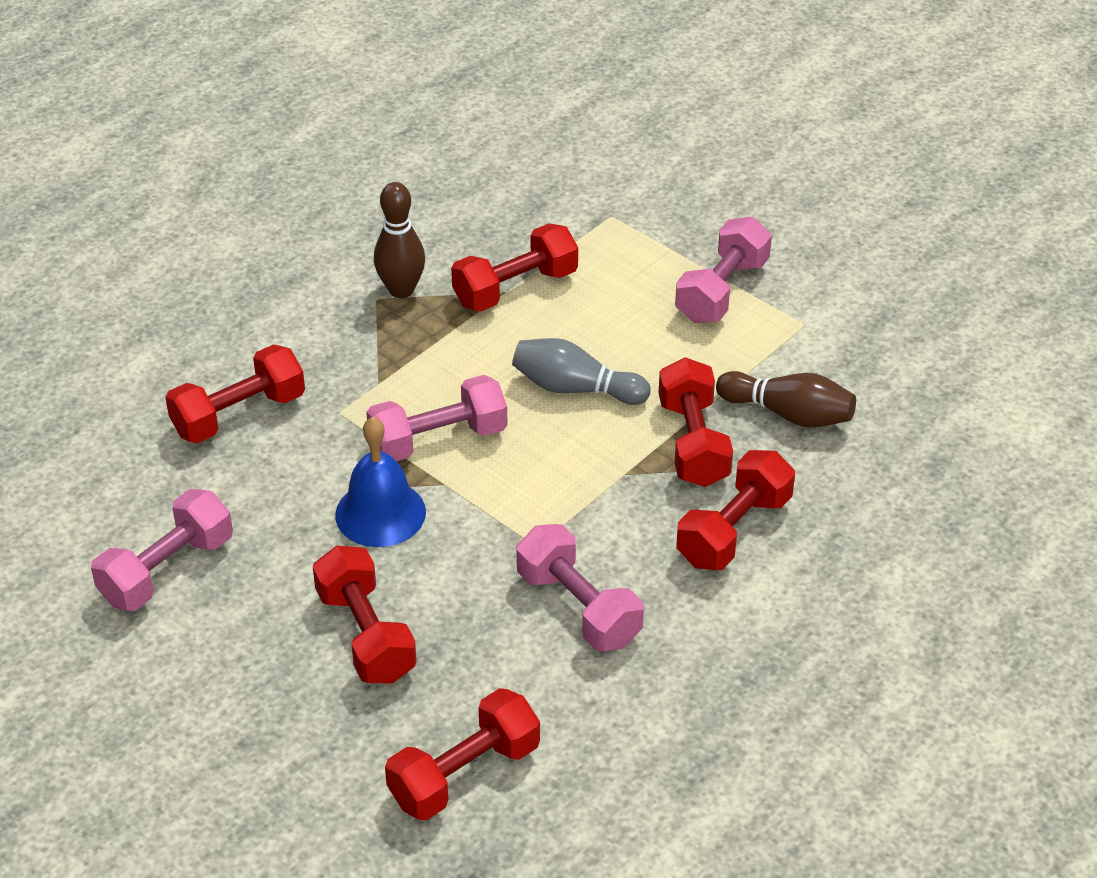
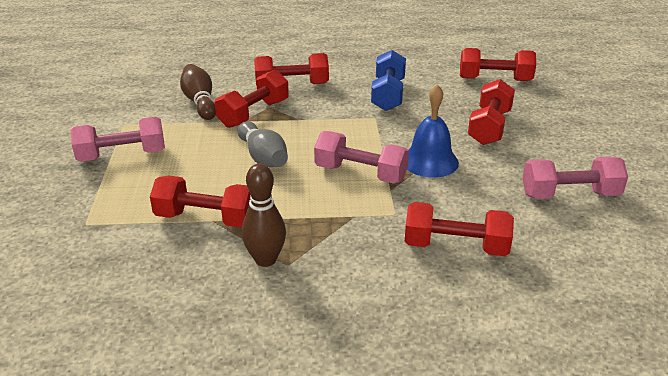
camera: 135 degrees left, 10 degrees down
(578, 607) = (388, 95): pink dumbbell -> blue dumbbell

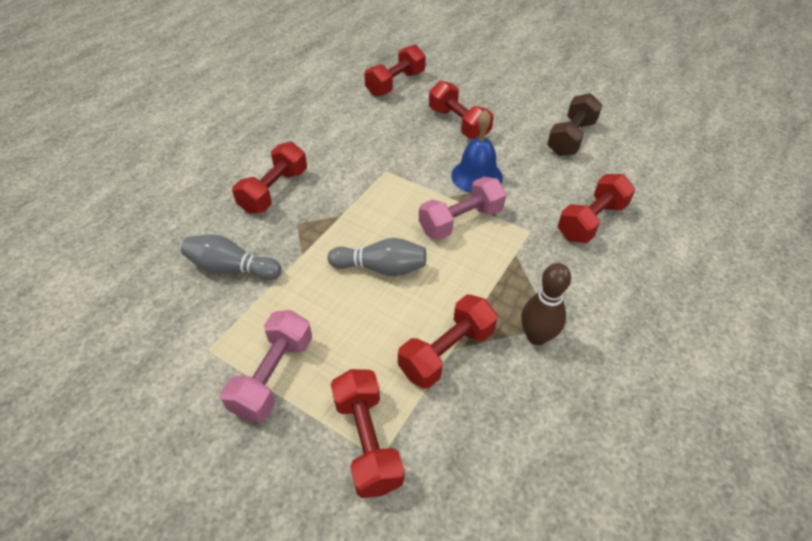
camera: 55 degrees left, 15 degrees up
(200, 102) = (232, 268): brown bowling pin -> grey bowling pin
(253, 113) = (298, 240): red dumbbell -> red dumbbell (367, 441)
(388, 95) = (357, 145): blue dumbbell -> none
(569, 194) = (571, 138): pink dumbbell -> brown dumbbell

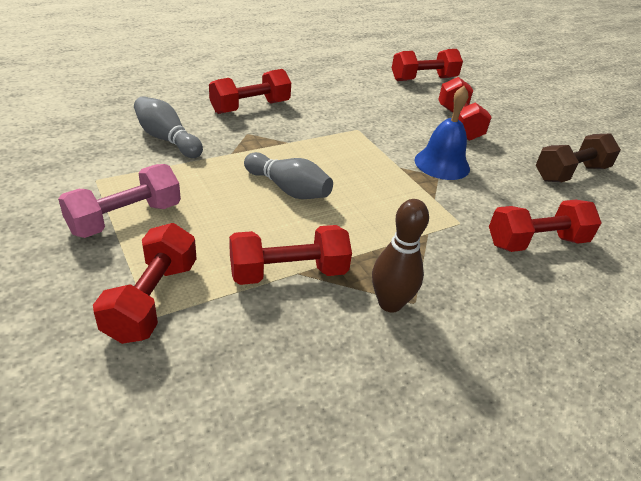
camera: 25 degrees right, 10 degrees down
(461, 221) = (395, 188): pink dumbbell -> none

